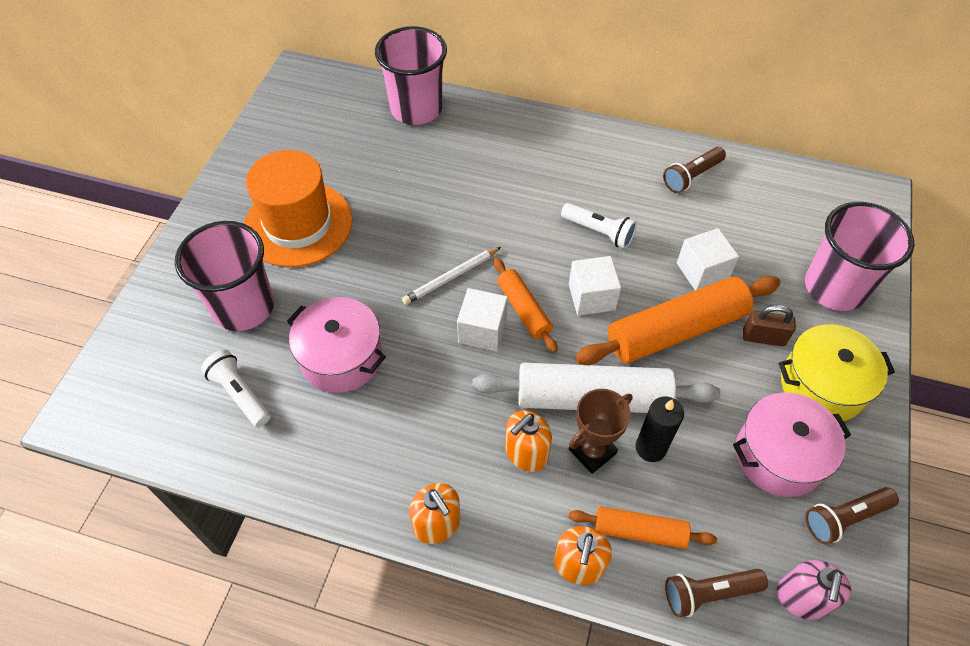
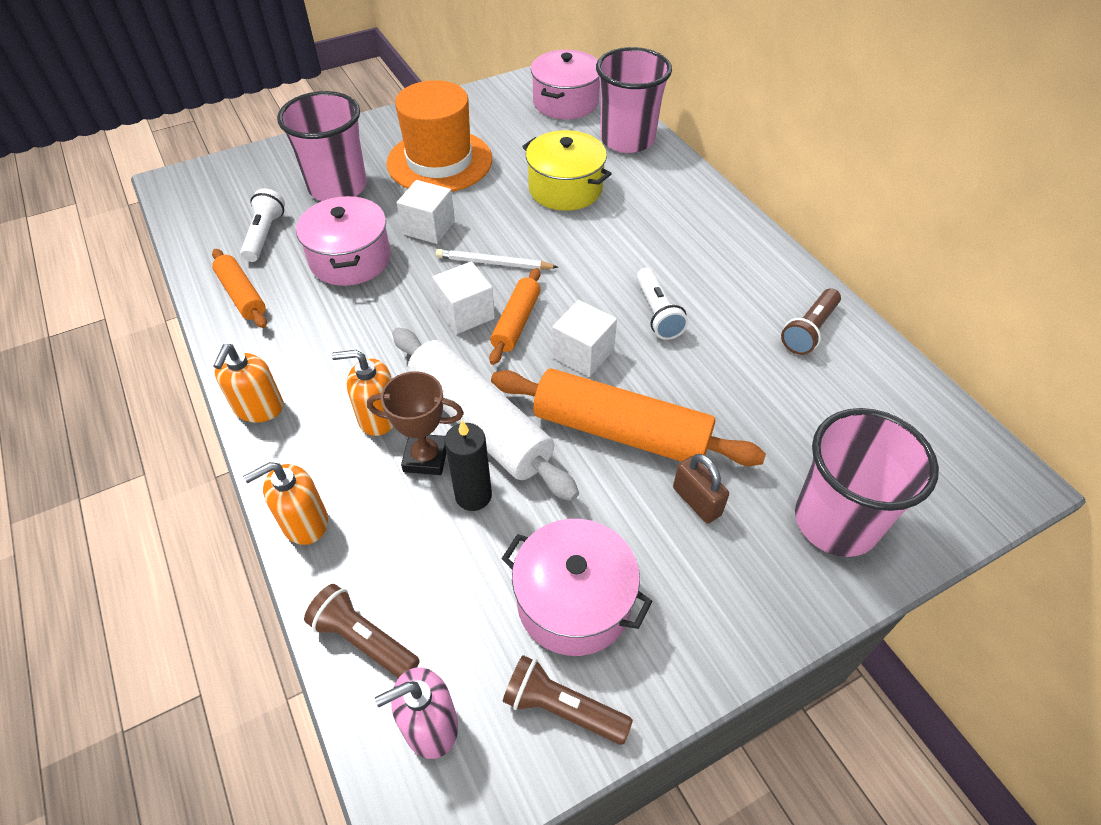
camera: 45 degrees right, 5 degrees down
(330, 105) = (565, 102): none -> pink pot
(639, 531) = (378, 544): orange rolling pin -> orange rolling pin (242, 295)
(691, 176) = (809, 330): brown flashlight -> brown flashlight turned 60 degrees counterclockwise
(702, 271) = (712, 407): white cube -> white cube (429, 227)
(822, 386) = (700, 587): yellow pot -> yellow pot (565, 188)

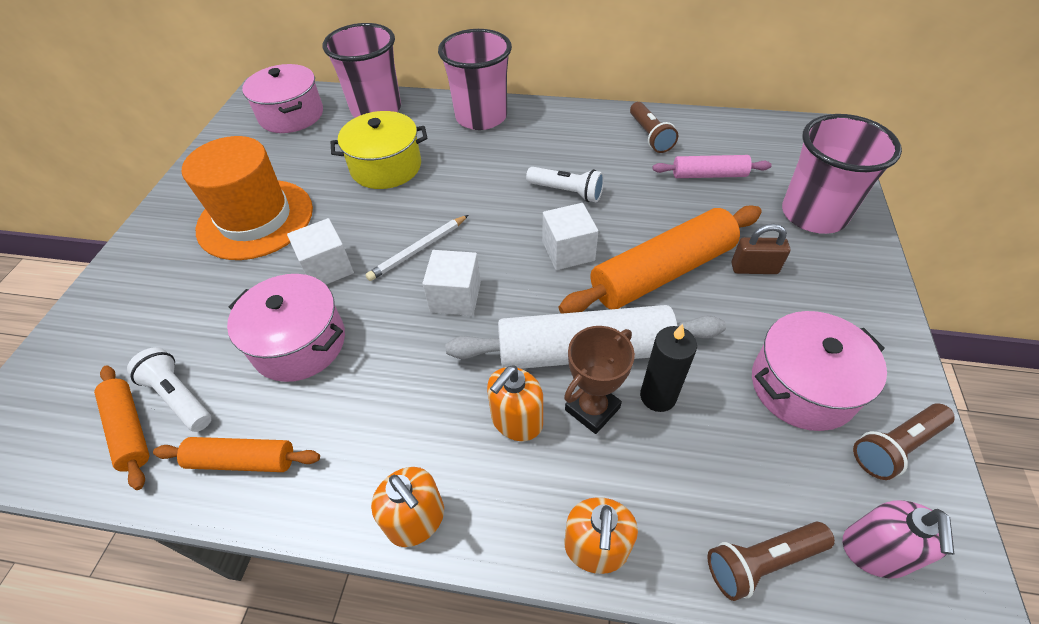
camera: 50 degrees left, 0 degrees up
(338, 187) = (191, 304): pink cup -> pink cup (481, 117)
(516, 322) = (498, 271): orange rolling pin -> orange rolling pin (130, 429)
(801, 405) = (709, 175): none -> pink rolling pin

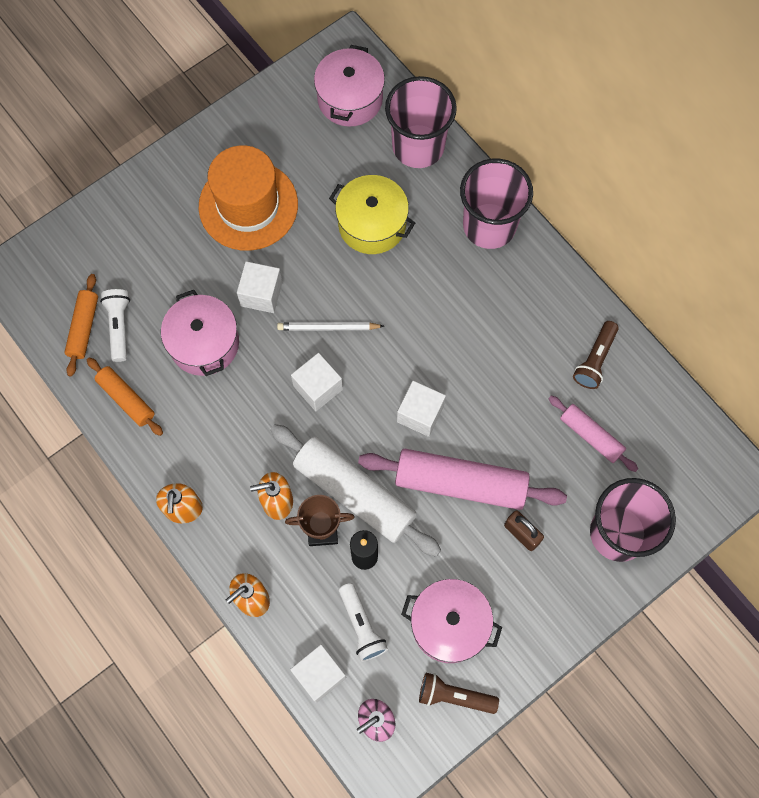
camera: 40 degrees right, 20 degrees up
(567, 192) = (473, 362): white flashlight -> white flashlight (361, 626)
(661, 272) = (460, 483): orange rolling pin -> pink rolling pin
(762, 561) = (319, 675): brown flashlight -> white cube

